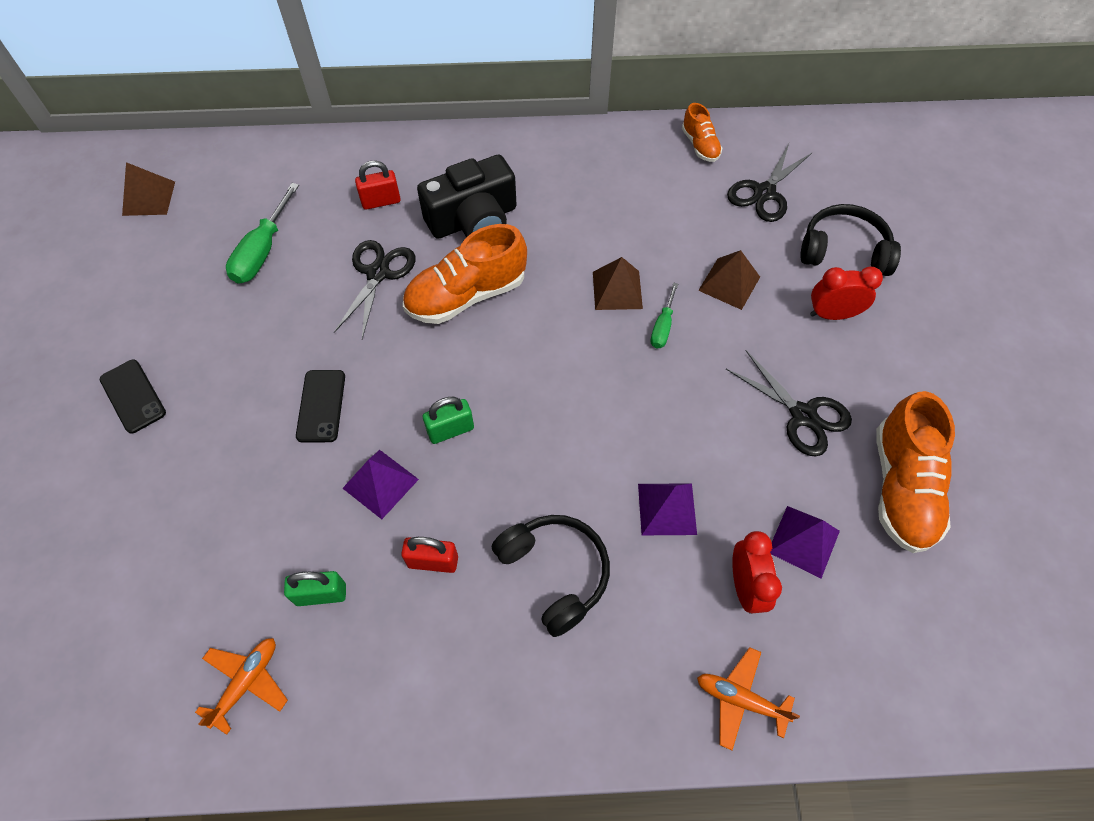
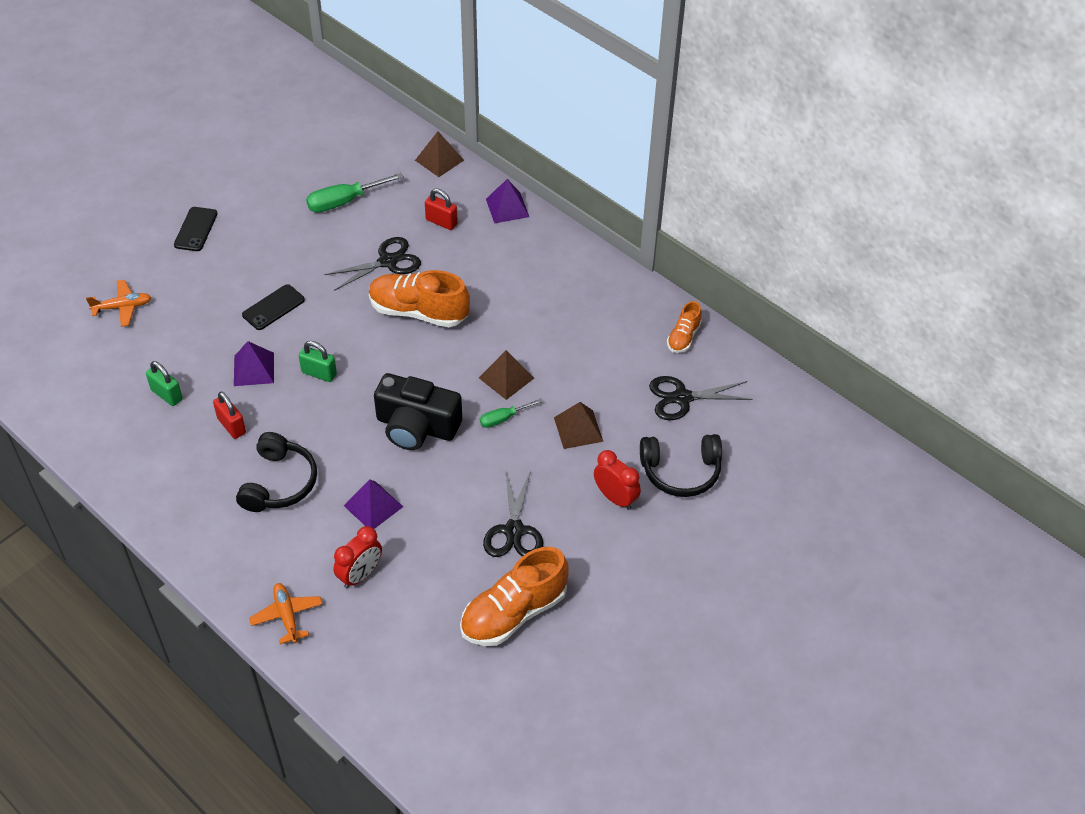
camera: 45 degrees right, 10 degrees down
(148, 198) = (323, 126): brown pyramid -> brown pyramid (439, 160)
(246, 682) = (94, 403): orange plane -> orange plane (122, 307)
(473, 220) = (479, 273): black camera -> black camera (416, 426)
(803, 541) = (420, 585): purple pyramid -> purple pyramid (507, 207)
(843, 251) = (681, 471): black headphones -> black headphones turned 120 degrees clockwise

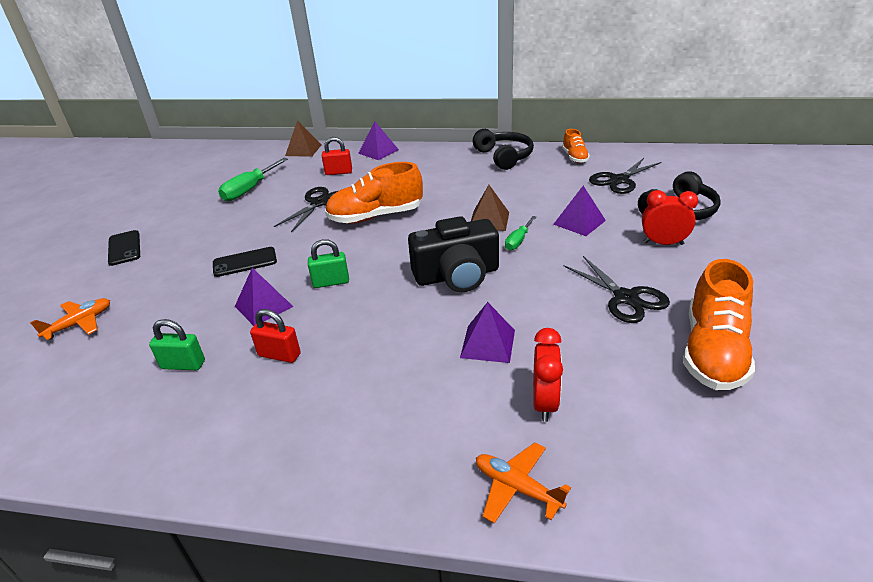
camera: 30 degrees left, 15 degrees down
(273, 307) = (245, 262): black phone -> black phone turned 60 degrees clockwise
(279, 483) = (375, 373): black headphones -> black headphones (504, 157)
(578, 429) = (579, 222): brown pyramid -> purple pyramid

